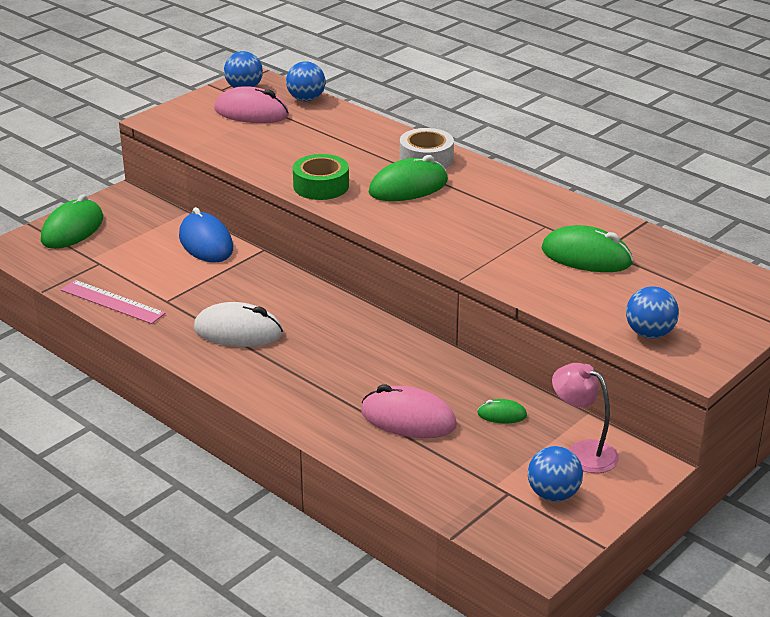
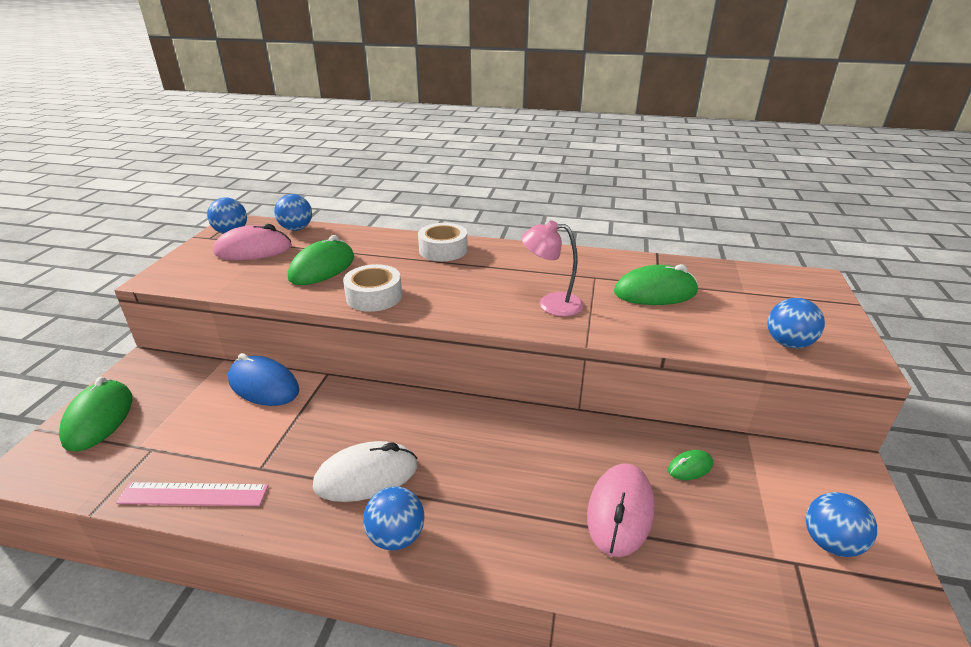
camera: 30 degrees left, 0 degrees up
(230, 373) = (396, 537): none -> blue ball
(321, 186) = (374, 296): green tape -> white tape
(408, 187) = (452, 276): green mouse -> green mouse (322, 268)
(408, 419) = (620, 512): pink mouse -> pink mouse turned 60 degrees counterclockwise
(582, 452) = (792, 478): pink lamp -> pink lamp (551, 304)

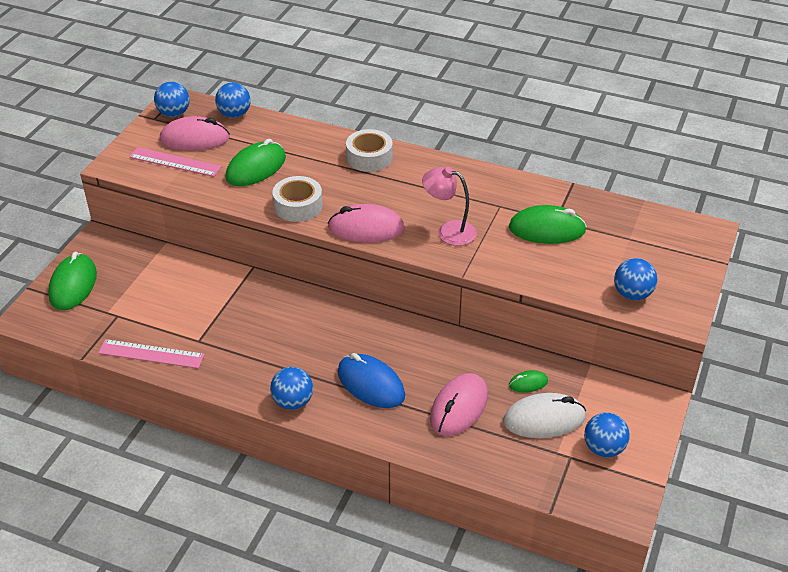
camera: 10 degrees right, 10 degrees up
(229, 270) = (175, 162): none -> pink ruler
(263, 386) = (200, 271): blue mouse -> blue mouse (370, 384)
(366, 476) = (276, 357): white mouse -> white mouse (544, 419)
(457, 310) = (366, 228): none -> pink mouse

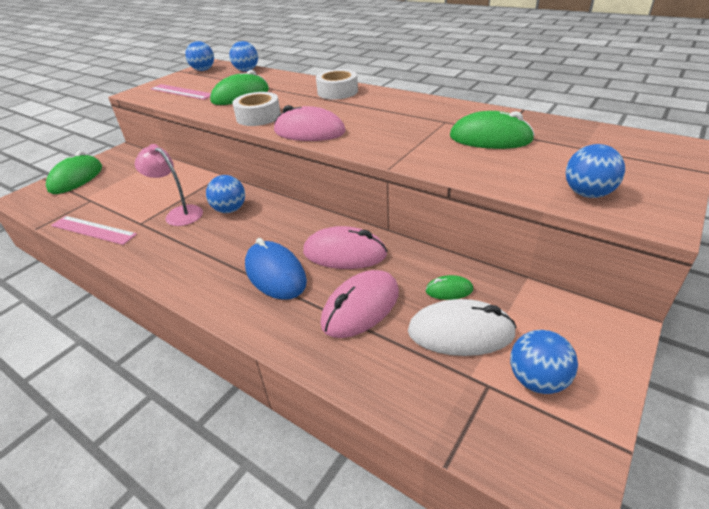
camera: 15 degrees right, 5 degrees down
(195, 139) = (207, 81): pink mouse -> pink mouse (344, 253)
(293, 402) = (188, 283): blue ball -> blue ball (230, 210)
(449, 231) = (388, 136): pink lamp -> pink lamp (179, 213)

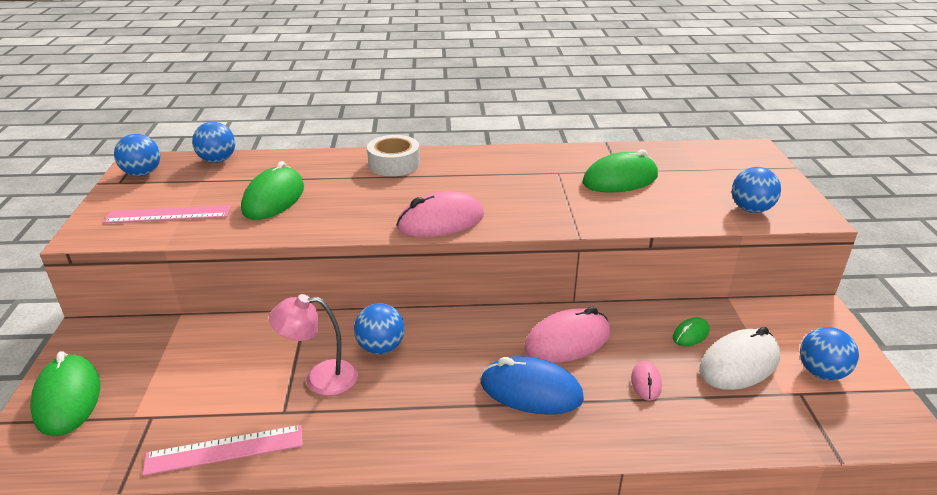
camera: 40 degrees left, 5 degrees down
(258, 117) = (347, 220): white tape -> none
(361, 307) = (646, 383): pink mouse -> pink mouse, size x0.50

